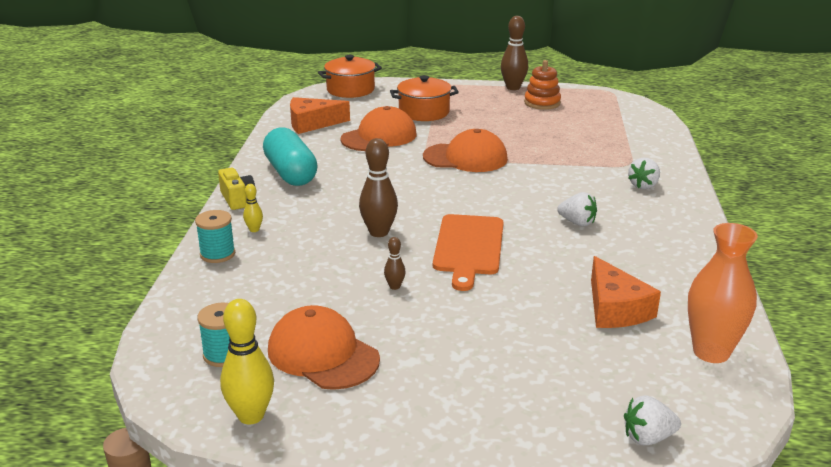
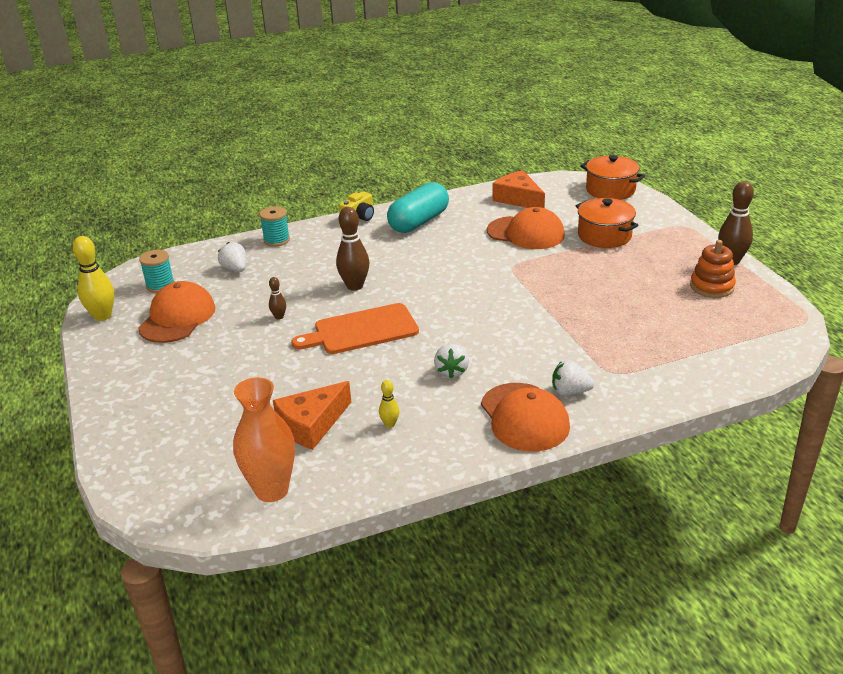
camera: 65 degrees right, 5 degrees up
(254, 229) = (320, 240): yellow bowling pin -> yellow bowling pin (390, 424)
(465, 158) = (528, 283): orange cap -> orange cap (524, 417)
(648, 437) = (138, 477): white strawberry -> white strawberry (235, 269)

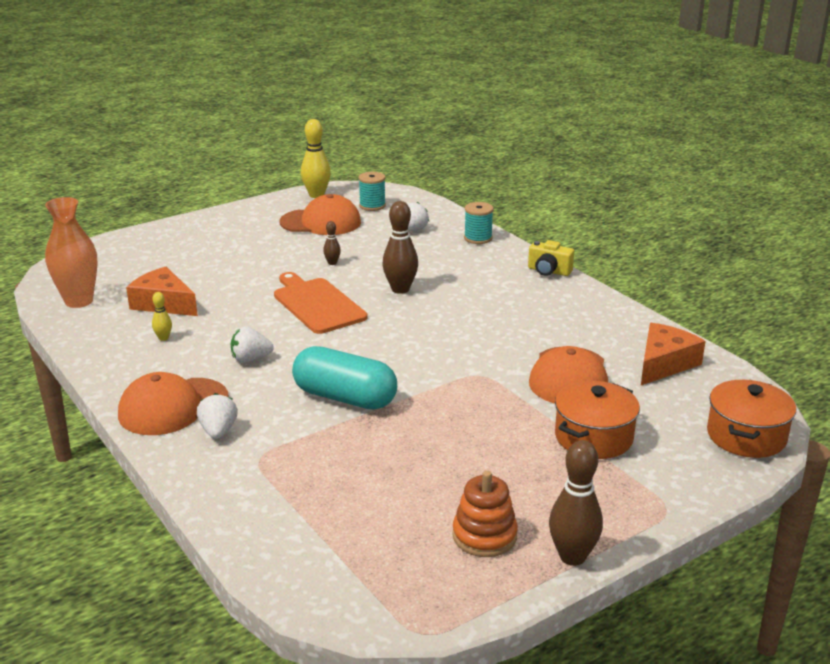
camera: 75 degrees right, 5 degrees down
(419, 222) = (559, 305): turquoise capsule -> turquoise capsule (345, 397)

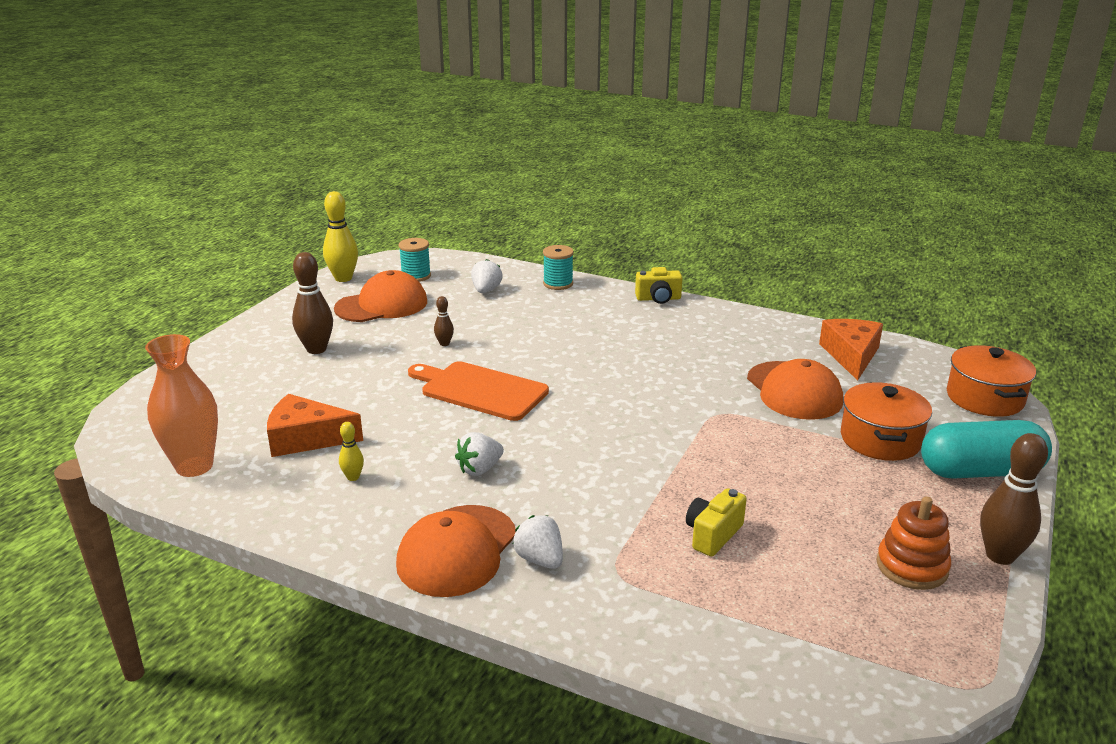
camera: 30 degrees left, 0 degrees up
(345, 397) = (624, 477): turquoise capsule -> turquoise capsule (980, 471)
(358, 458) = (713, 535): none -> yellow camera
(400, 289) = (545, 352): brown bowling pin -> brown bowling pin (316, 349)

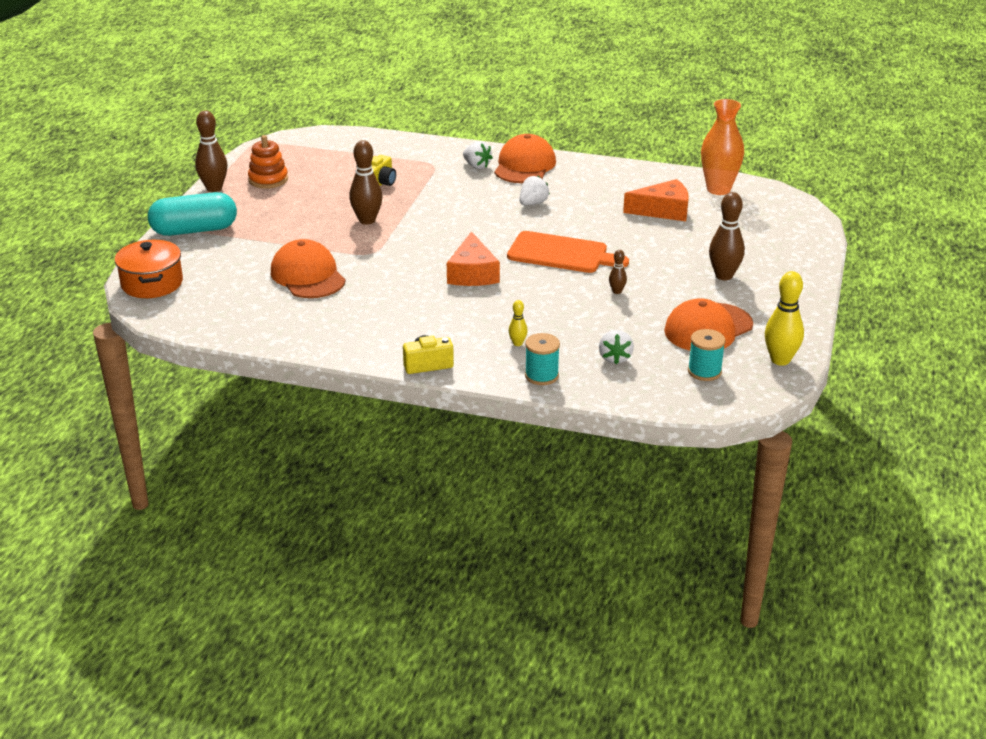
camera: 170 degrees right, 5 degrees up
(353, 477) = (611, 192): yellow bowling pin -> yellow bowling pin (517, 343)
(728, 463) = (367, 220): none -> brown bowling pin
(851, 355) = (246, 314): orange cheese -> orange cheese (472, 273)
(880, 439) = (254, 245): orange pot -> none

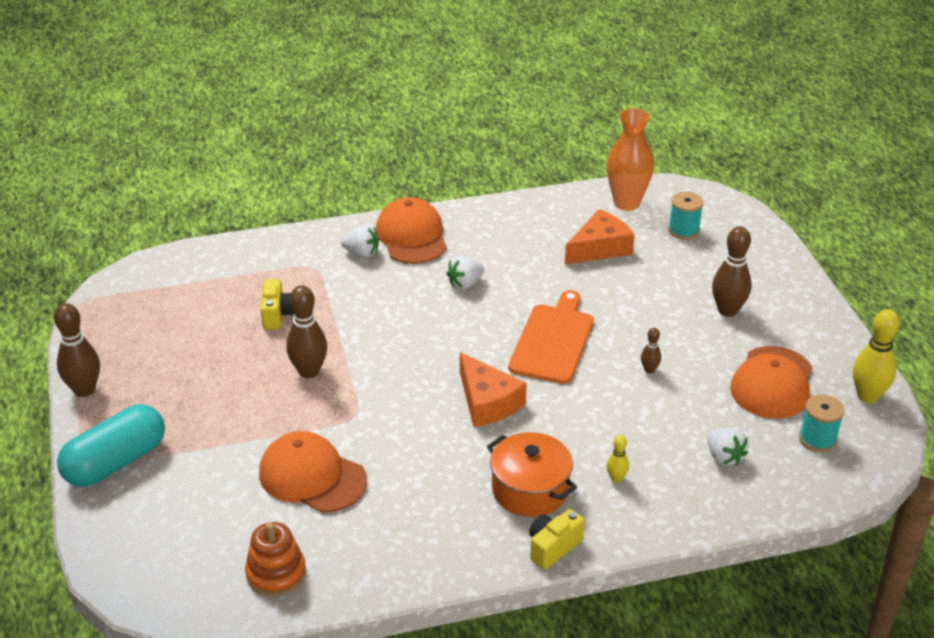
camera: 30 degrees left, 5 degrees up
(152, 283) = (133, 564): orange pot -> orange pot (530, 490)
(268, 180) = (140, 354): orange stacking toy -> orange stacking toy (276, 573)
(533, 203) = (465, 284): white strawberry -> white strawberry turned 135 degrees counterclockwise
(541, 376) = (677, 511): turquoise spool -> turquoise spool (683, 230)
(561, 253) = (553, 341): orange cutting board -> orange cutting board turned 60 degrees counterclockwise

